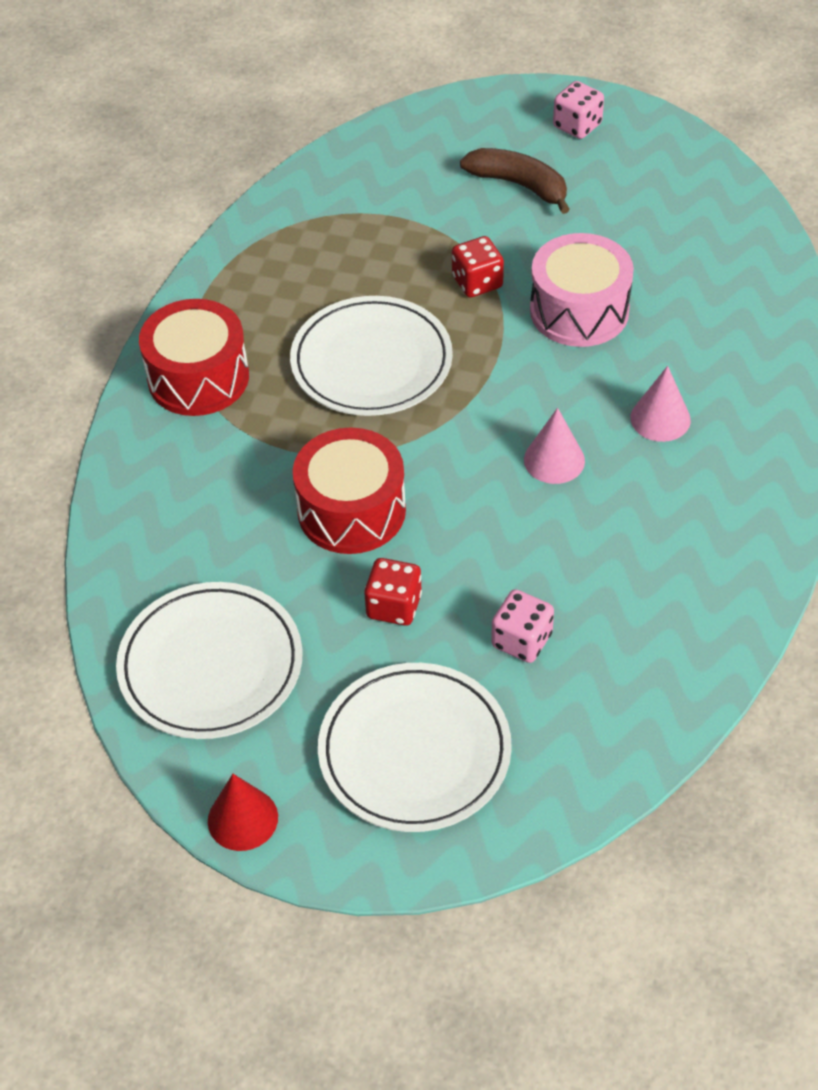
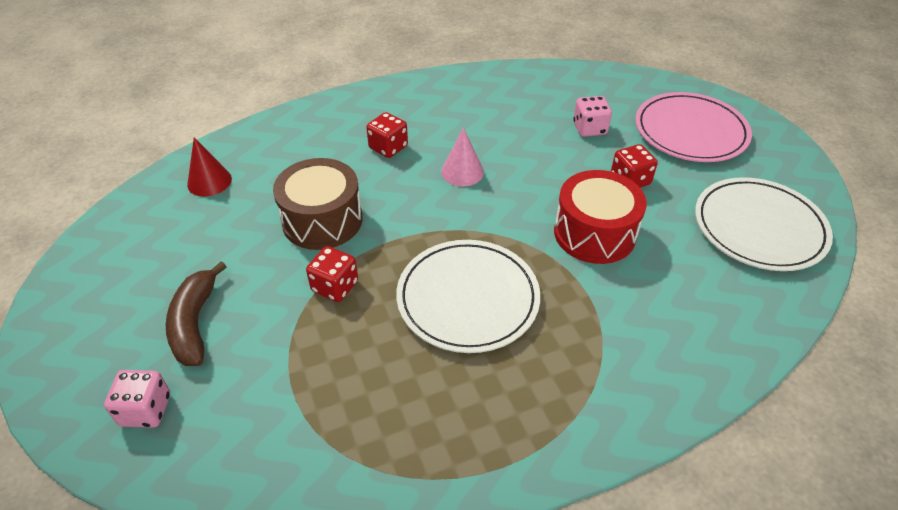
camera: 130 degrees left, 5 degrees down
(198, 377) = (588, 396): red drum -> none
(242, 819) = (801, 164): red cone -> red cone (209, 181)
(414, 751) = (690, 131): white plate -> pink plate
(577, 126) = (85, 327): pink dice -> pink dice (146, 410)
(579, 311) = (322, 220): pink drum -> brown drum
(660, 418) = (388, 147): pink cone -> red dice

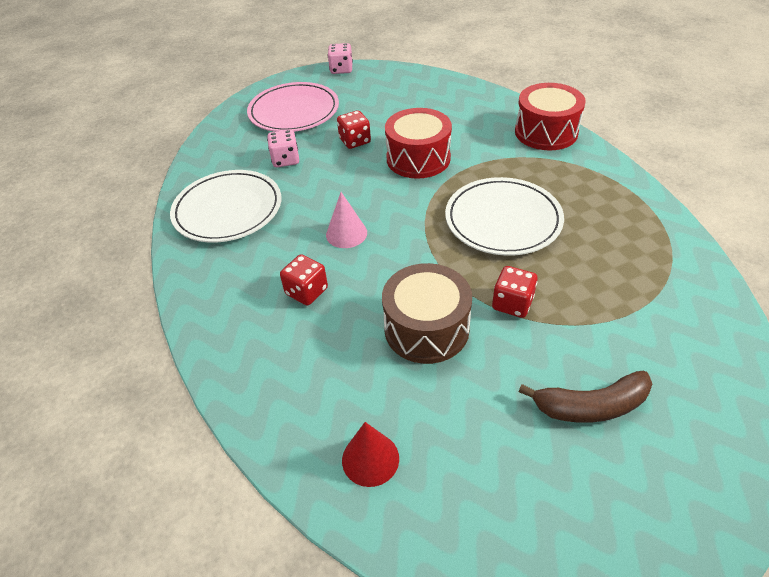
camera: 90 degrees left, 0 degrees up
(146, 410) = (700, 416): pink dice -> pink dice (341, 69)
(669, 382) = (546, 132): none -> red drum
(759, 227) = (402, 92): white plate -> white plate (228, 210)

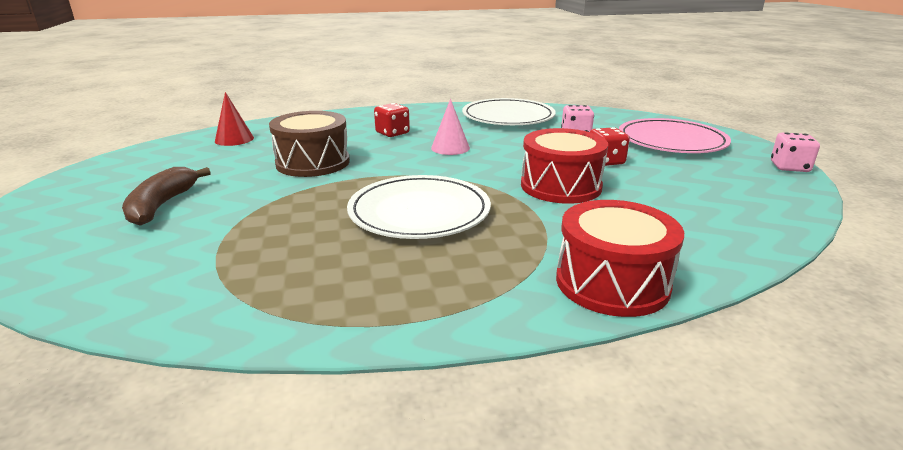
camera: 100 degrees right, 20 degrees down
(512, 303) = (300, 196): red dice -> none

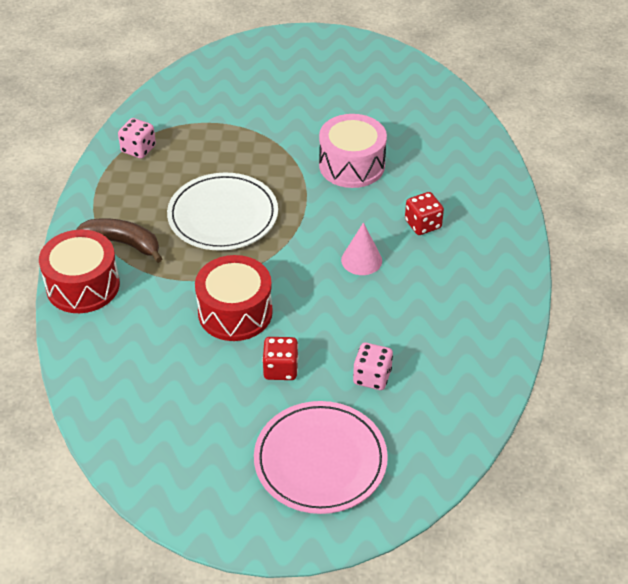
camera: 105 degrees right, 20 degrees up
(162, 205) = (291, 93): brown banana -> brown banana (123, 243)
(234, 139) = (434, 117): red cone -> none
(313, 162) = (352, 165): brown drum -> pink drum
(508, 117) = (460, 335): white plate -> none
(789, 167) = (203, 525): pink dice -> pink dice (138, 149)

